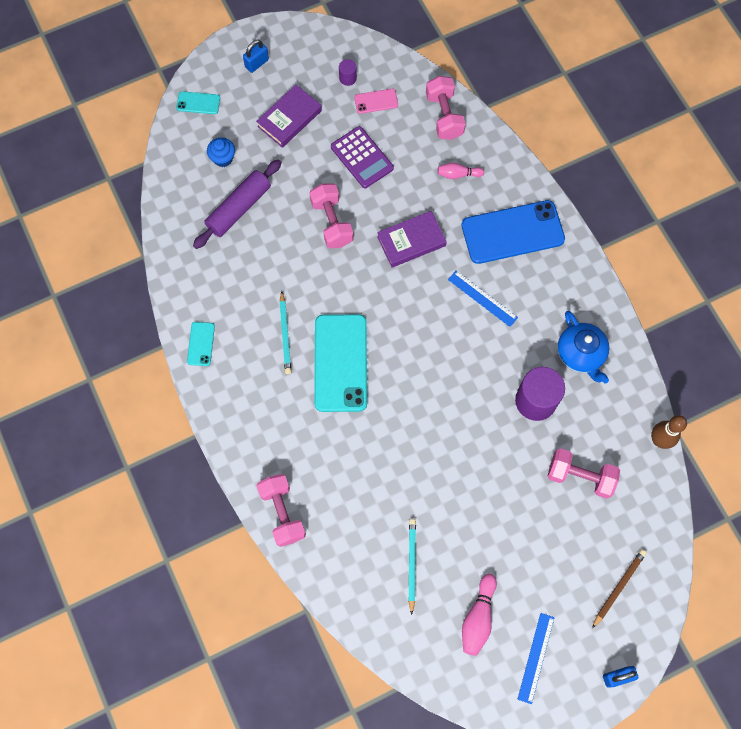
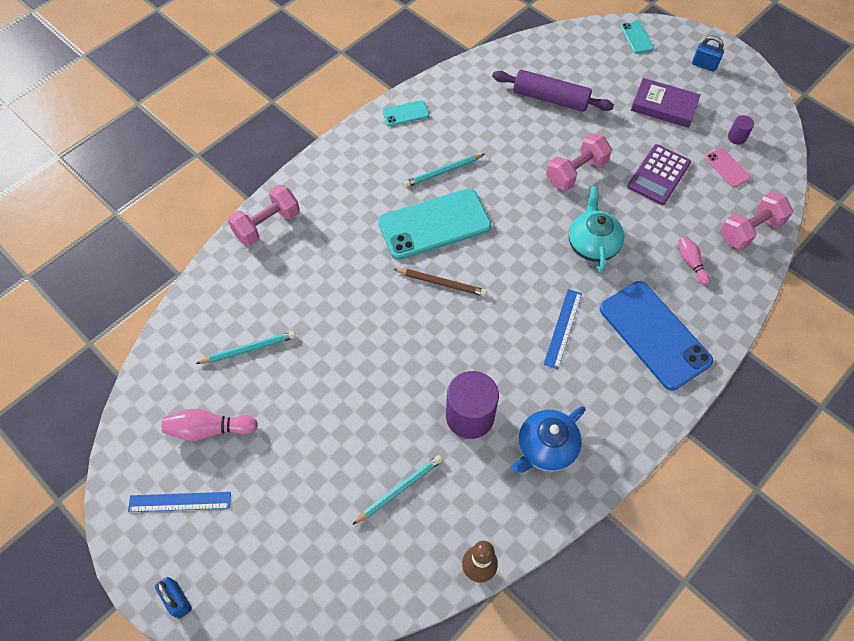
camera: 70 degrees right, 10 degrees down
(223, 158) = (593, 72): blue cupcake -> none
(411, 241) = (592, 244): purple book -> turquoise teapot
(580, 477) = (399, 489): pink dumbbell -> turquoise pencil
(618, 587) = (283, 571): brown pencil -> brown pencil (441, 283)

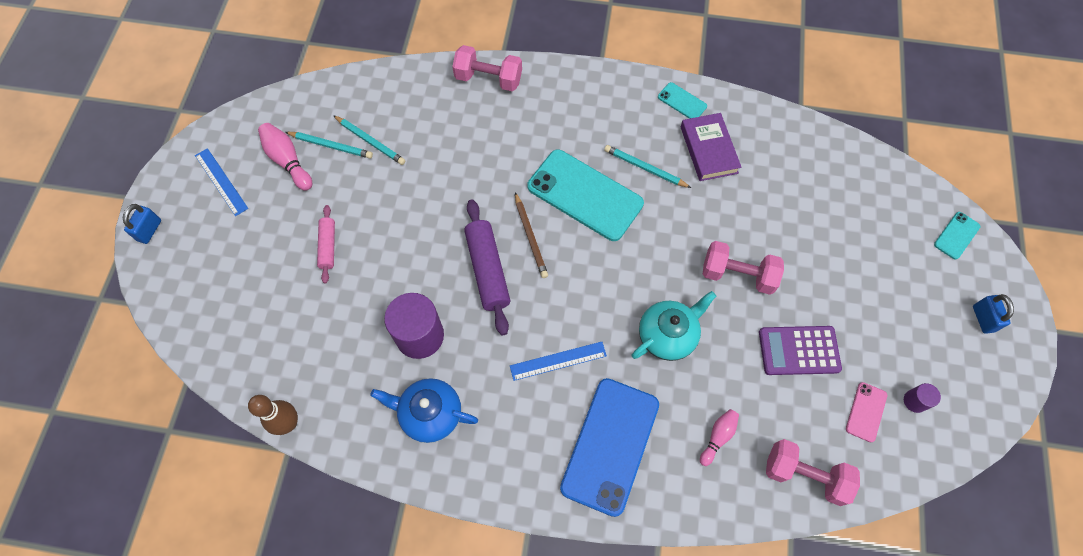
camera: 55 degrees right, 5 degrees up
(328, 442) = (328, 246): none -> pink rolling pin
(399, 489) = (321, 323): turquoise pencil -> turquoise pencil (331, 146)
(550, 98) = (805, 204): purple rolling pin -> purple rolling pin (487, 270)
(664, 106) = (890, 309): purple book -> purple book (708, 150)

